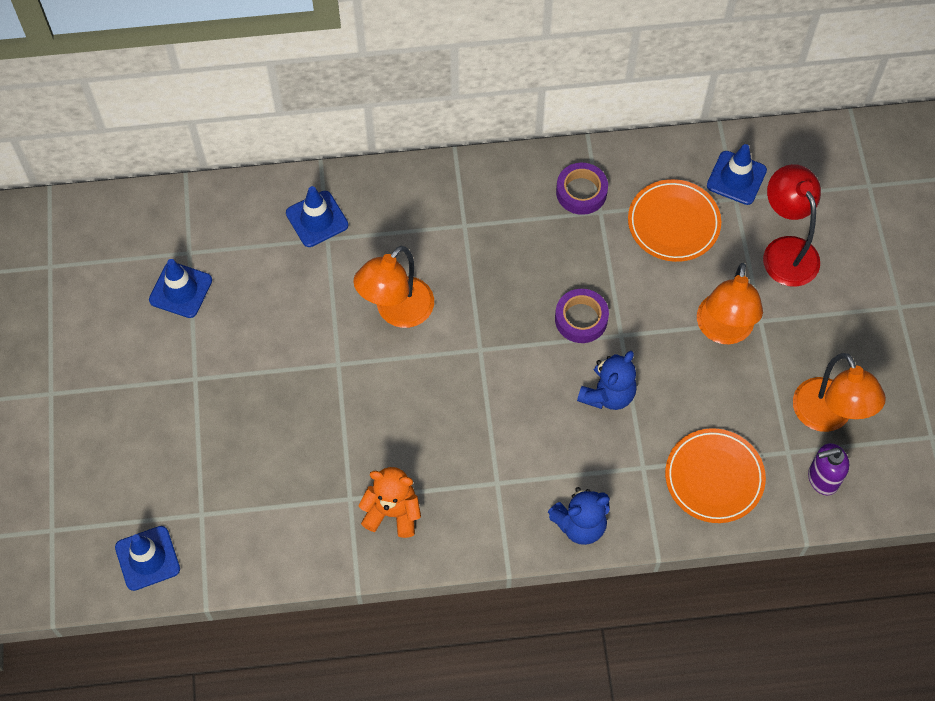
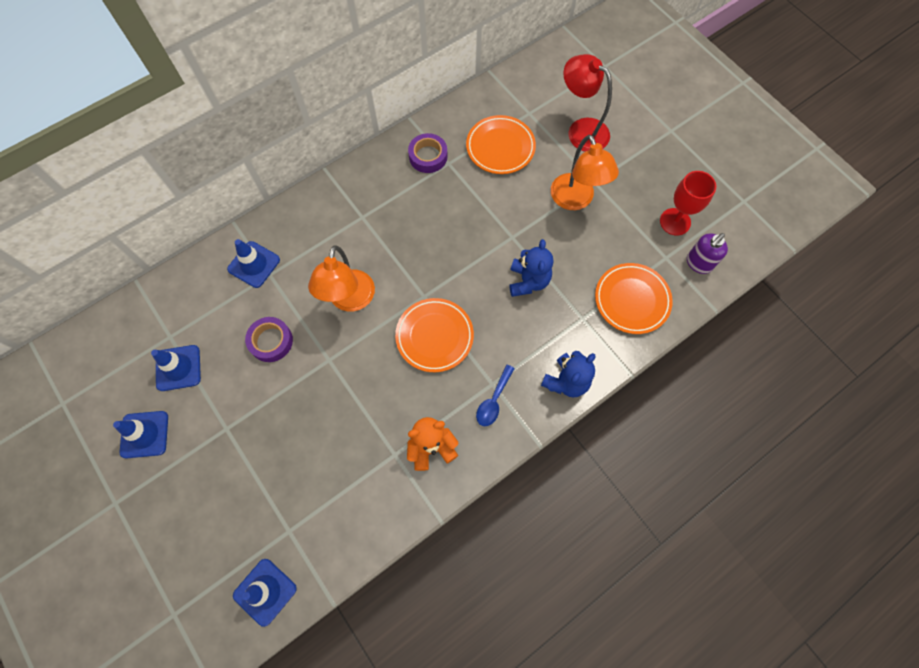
camera: 30 degrees left, 5 degrees up
(465, 399) = (434, 336): none -> orange plate
(488, 501) = (493, 400): none -> blue spoon
(581, 319) = (479, 240): purple tape -> purple tape (271, 341)
(736, 178) = (521, 100): blue traffic cone -> blue traffic cone (144, 434)
(827, 417) = (675, 222): orange lamp -> red goblet

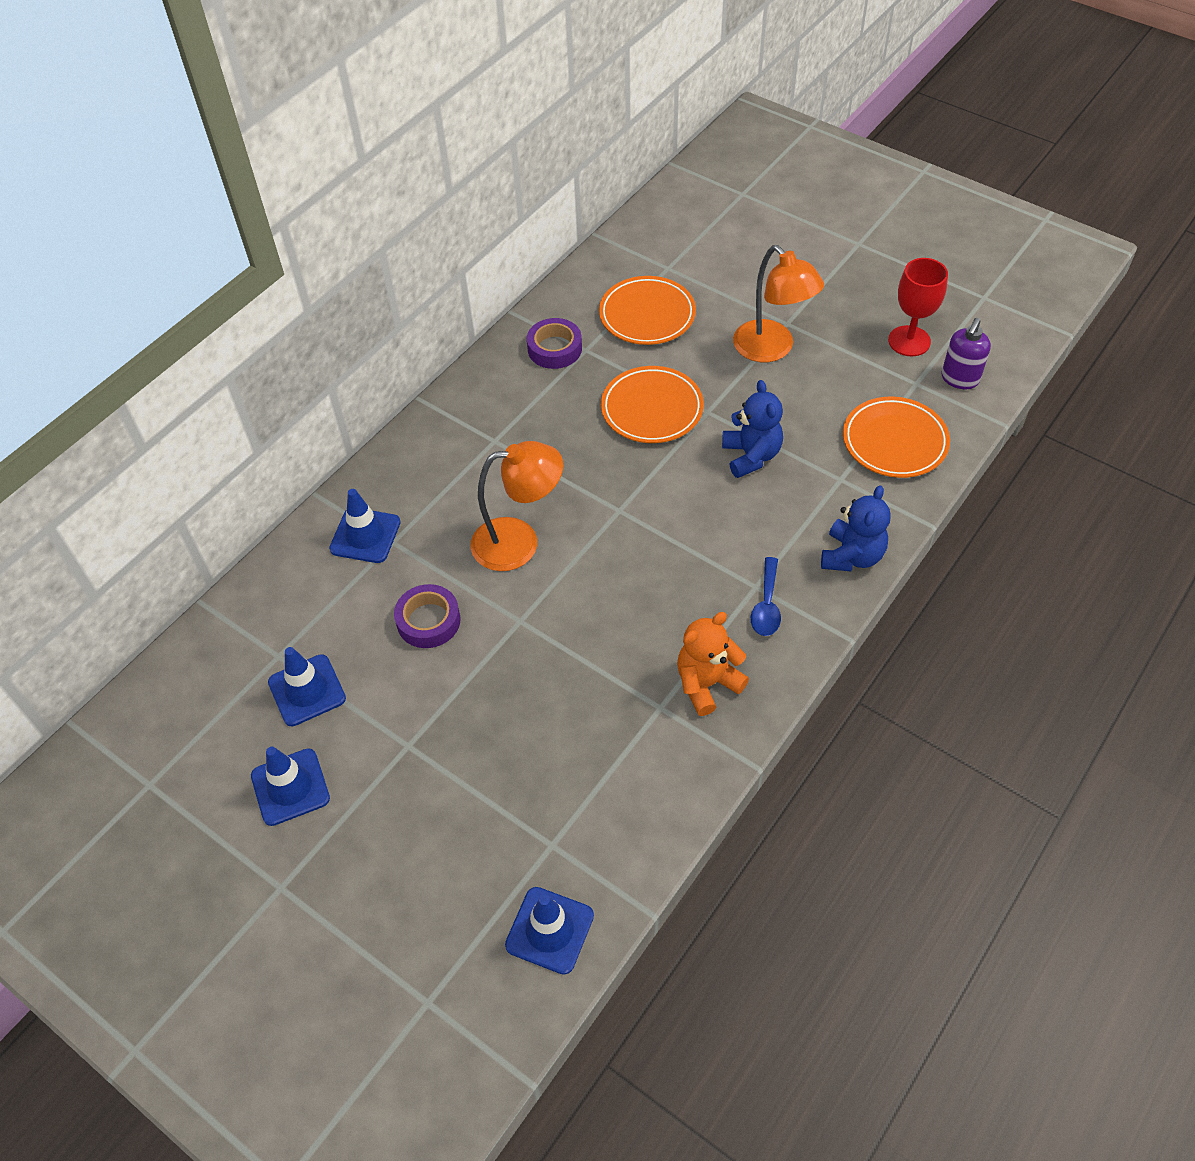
camera: 15 degrees left, 15 degrees down
(350, 300) = (519, 542): orange lamp -> orange lamp turned 90 degrees counterclockwise
(434, 336) = (654, 552): orange plate -> orange plate (652, 409)
(581, 130) = (744, 270): red lamp -> none

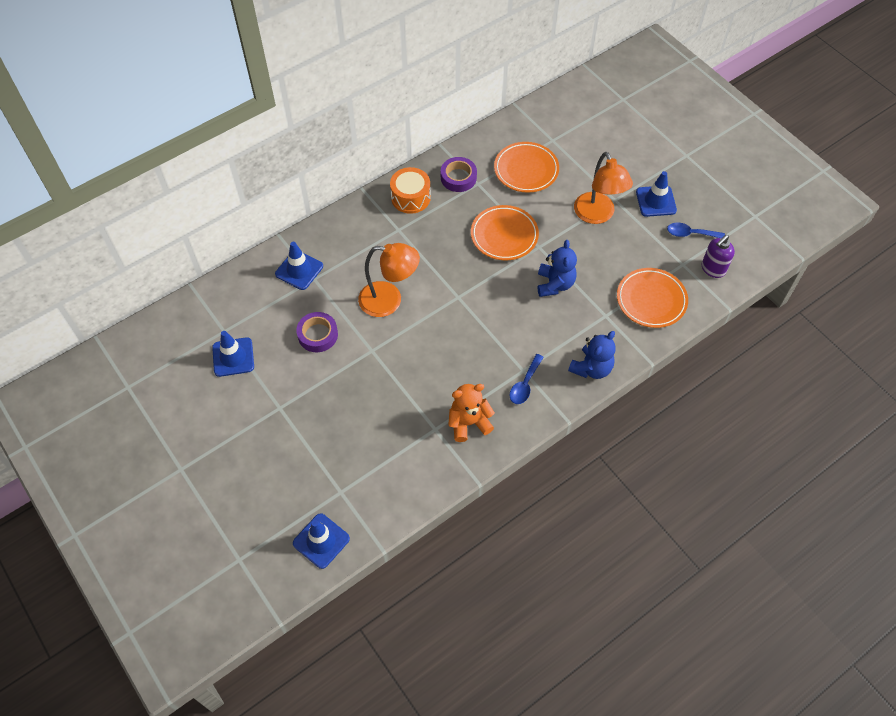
camera: 15 degrees right, 5 degrees up
(290, 787) = (205, 412): blue traffic cone -> blue traffic cone (656, 201)
(495, 392) = (410, 197): none -> orange drum
(909, 341) = (690, 233): red goblet -> blue spoon

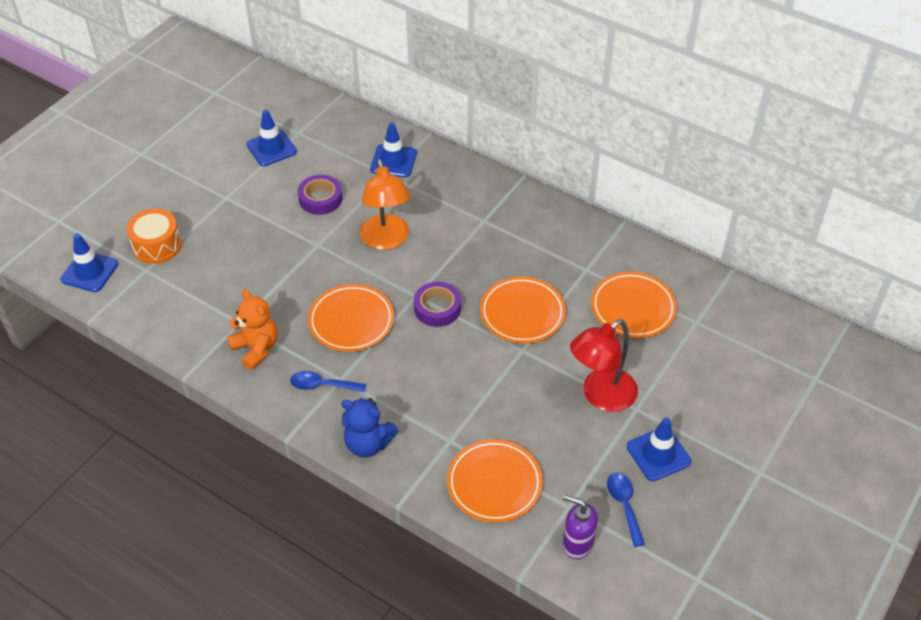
camera: 70 degrees right, 10 degrees down
(410, 197) = (533, 218): orange drum -> orange drum (157, 245)
(458, 177) = (585, 250): purple tape -> purple tape (437, 308)
(466, 348) = (351, 321): none -> orange plate
(555, 284) = (474, 379): blue teddy bear -> none
(597, 215) = (601, 396): orange lamp -> red lamp

